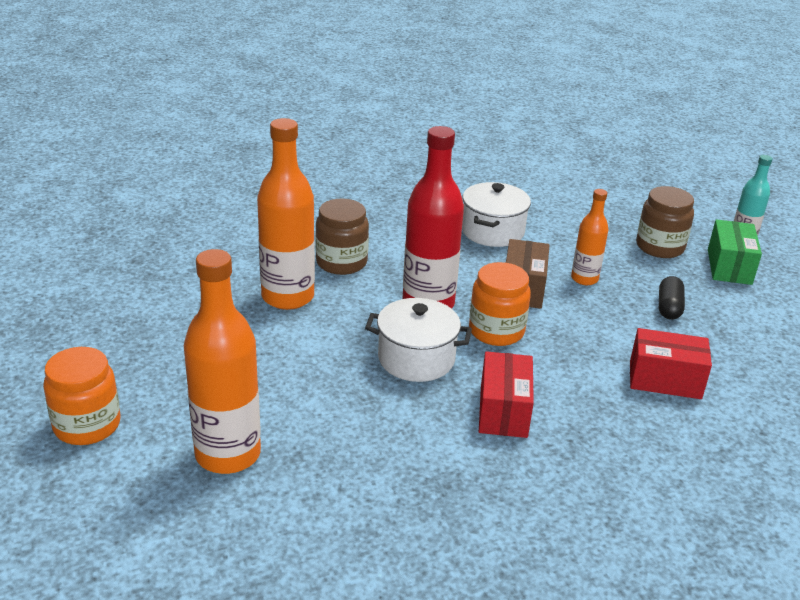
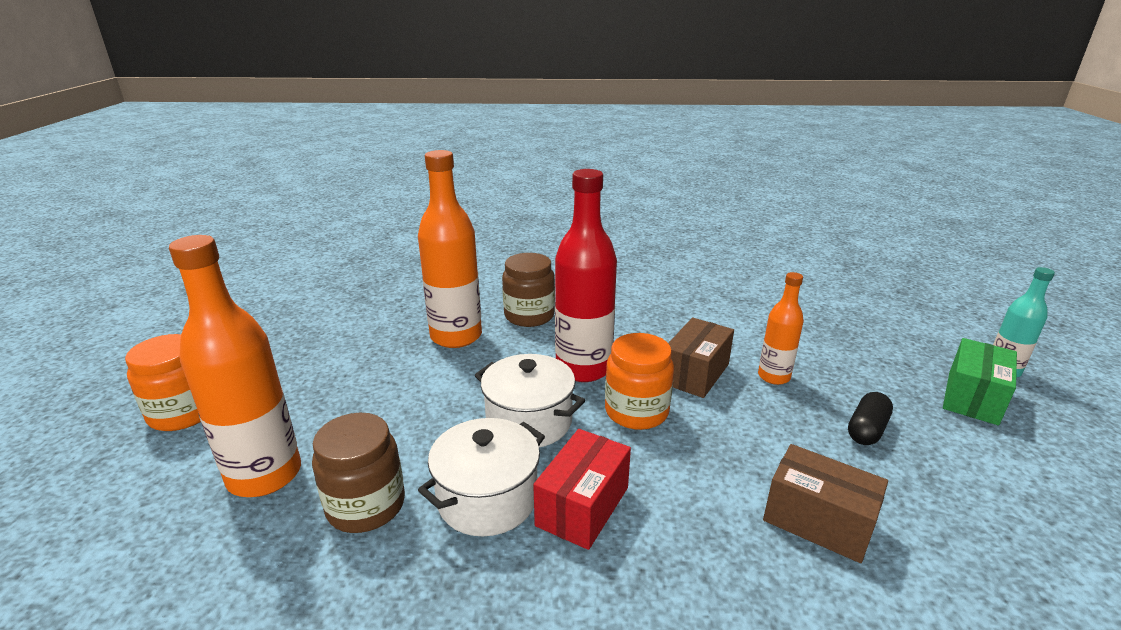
camera: 25 degrees right, 5 degrees down
(492, 231) = (698, 313): white pot -> white pot (487, 498)
(660, 247) = (886, 360): brown jar -> brown jar (366, 506)
(665, 380) = (818, 521): red box -> brown box

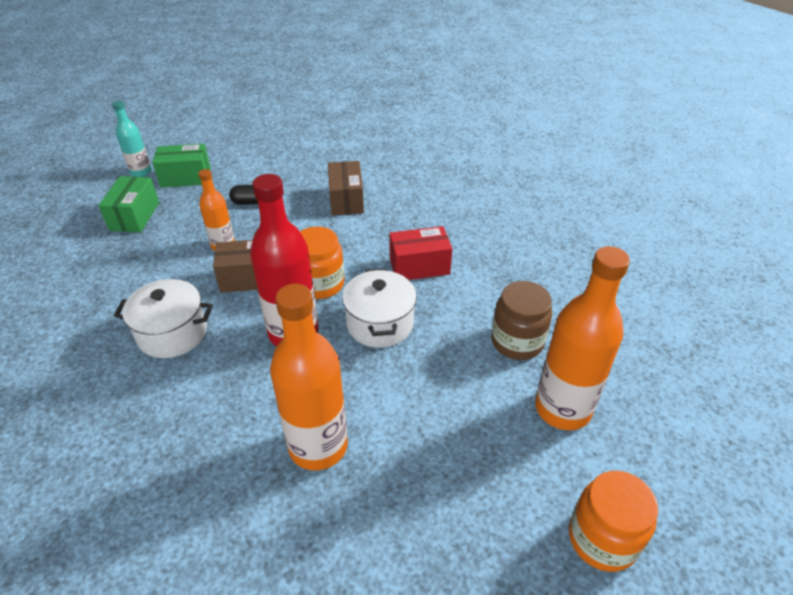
camera: 130 degrees left, 15 degrees up
(487, 498) = (455, 300): white pot -> white pot (172, 333)
(529, 316) = (235, 419): brown jar -> none
(881, 343) = (134, 216): none -> green box

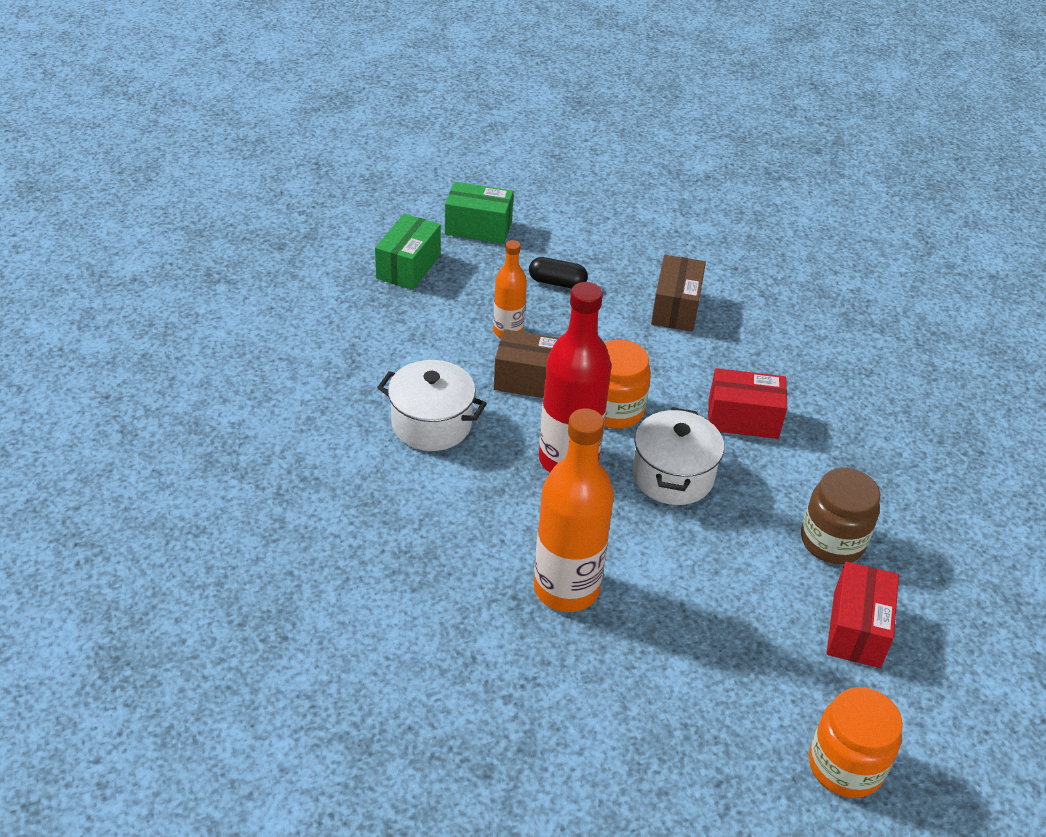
camera: 15 degrees right, 0 degrees up
(141, 172) = (424, 207): turquoise bottle -> none
(562, 409) = (857, 629): orange bottle -> red box

